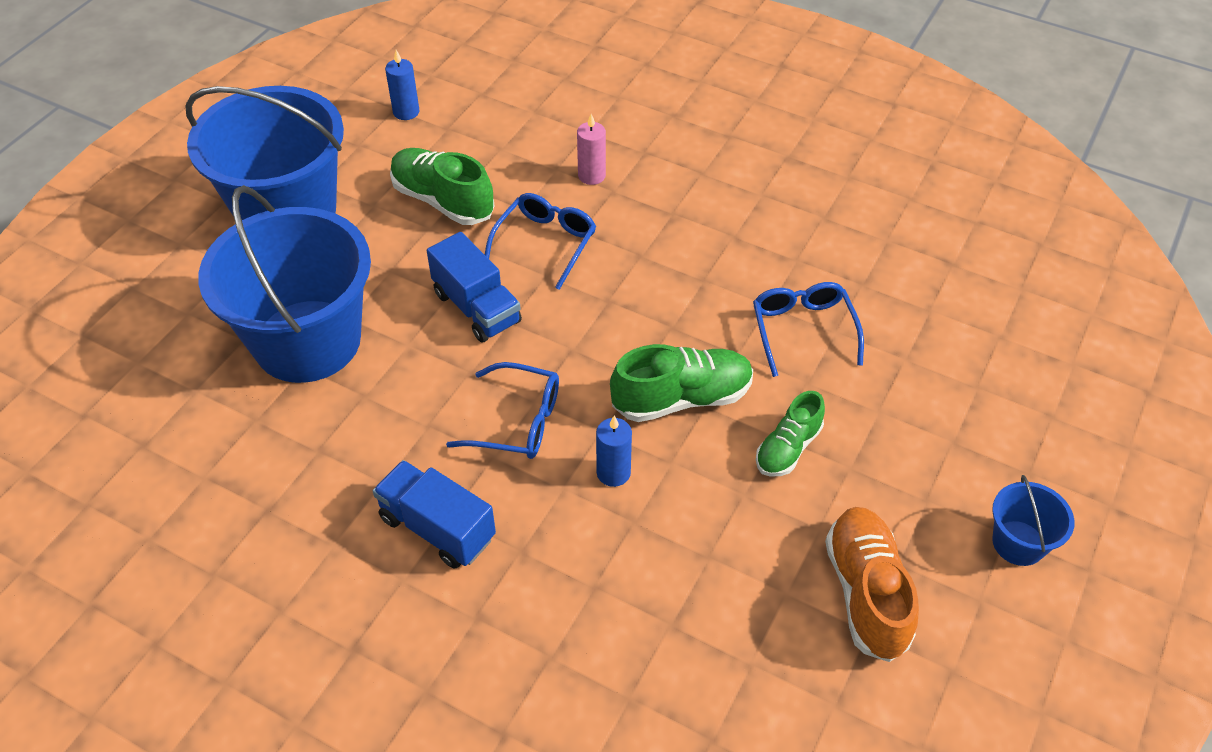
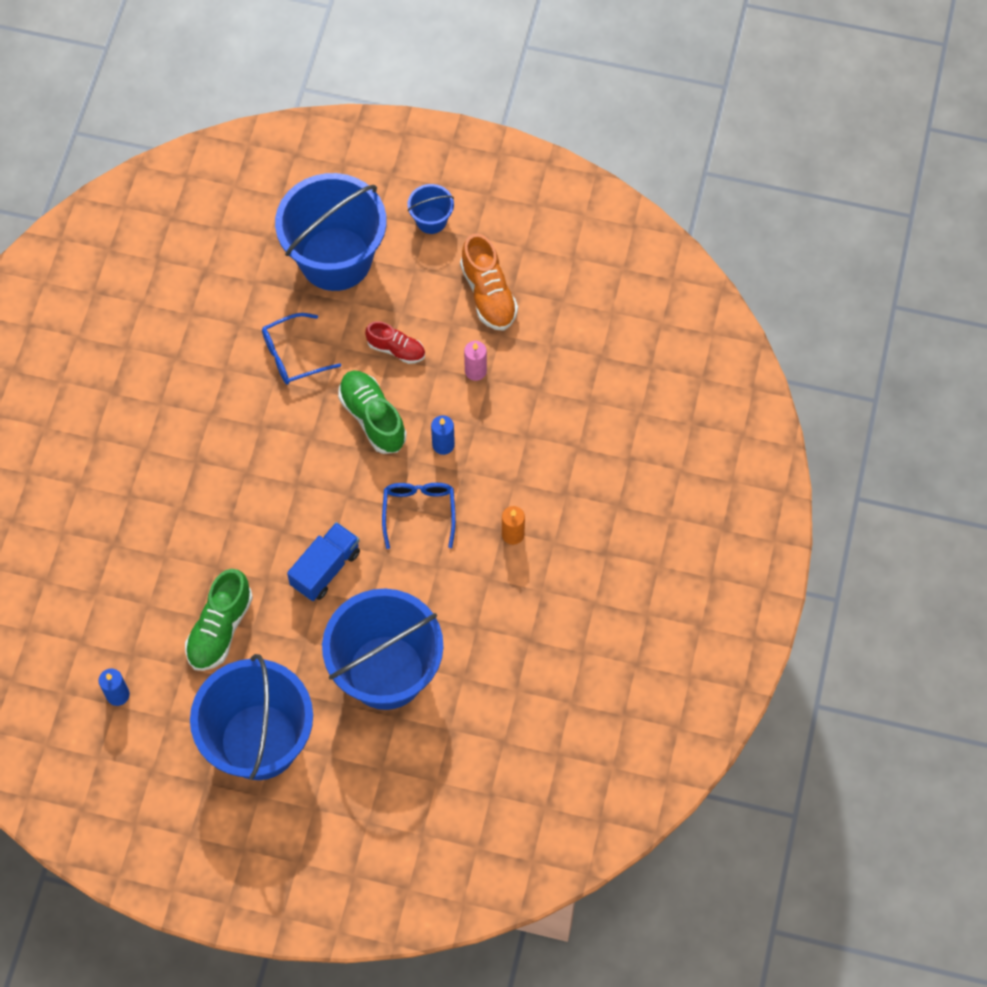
camera: 105 degrees left, 15 degrees up
(437, 528) = (513, 534): blue truck -> orange candle
(545, 243) = (249, 541): blue glasses -> none
(591, 176) = (166, 528): pink candle -> pink candle (475, 371)
(788, 448) = (396, 349): green shoe -> red shoe
(866, 593) = (488, 294): orange shoe -> orange shoe turned 90 degrees counterclockwise
(957, 406) = (335, 259): none -> blue bucket

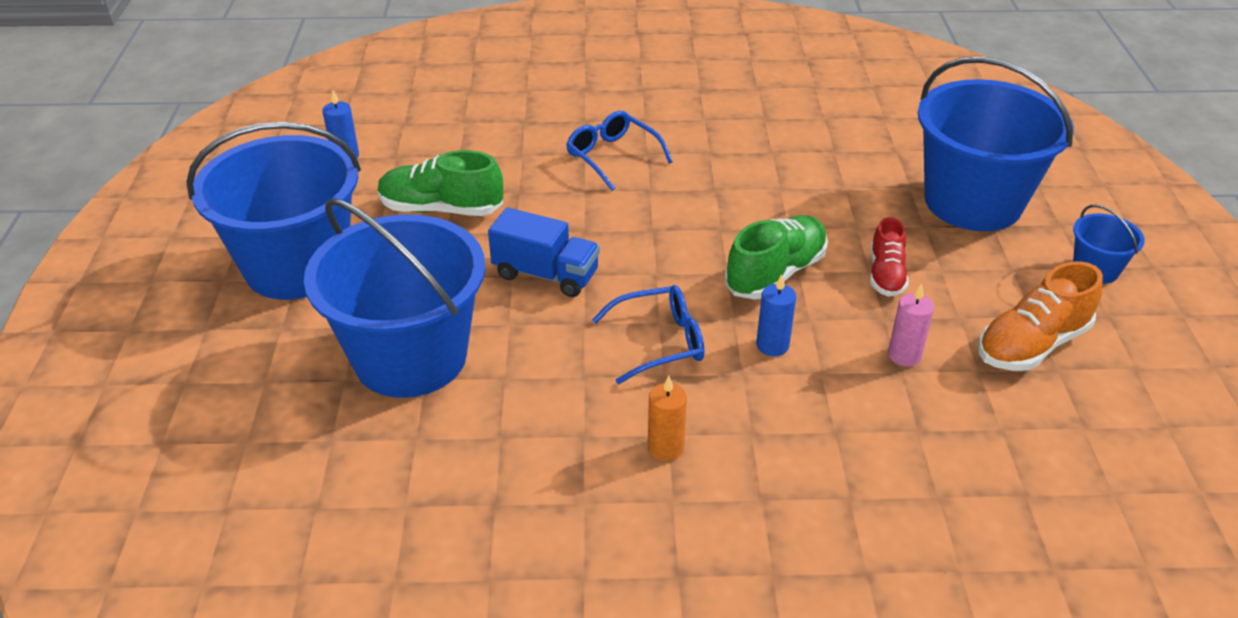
camera: 75 degrees right, 25 degrees down
(293, 355) = (821, 195): blue glasses -> blue glasses (612, 156)

